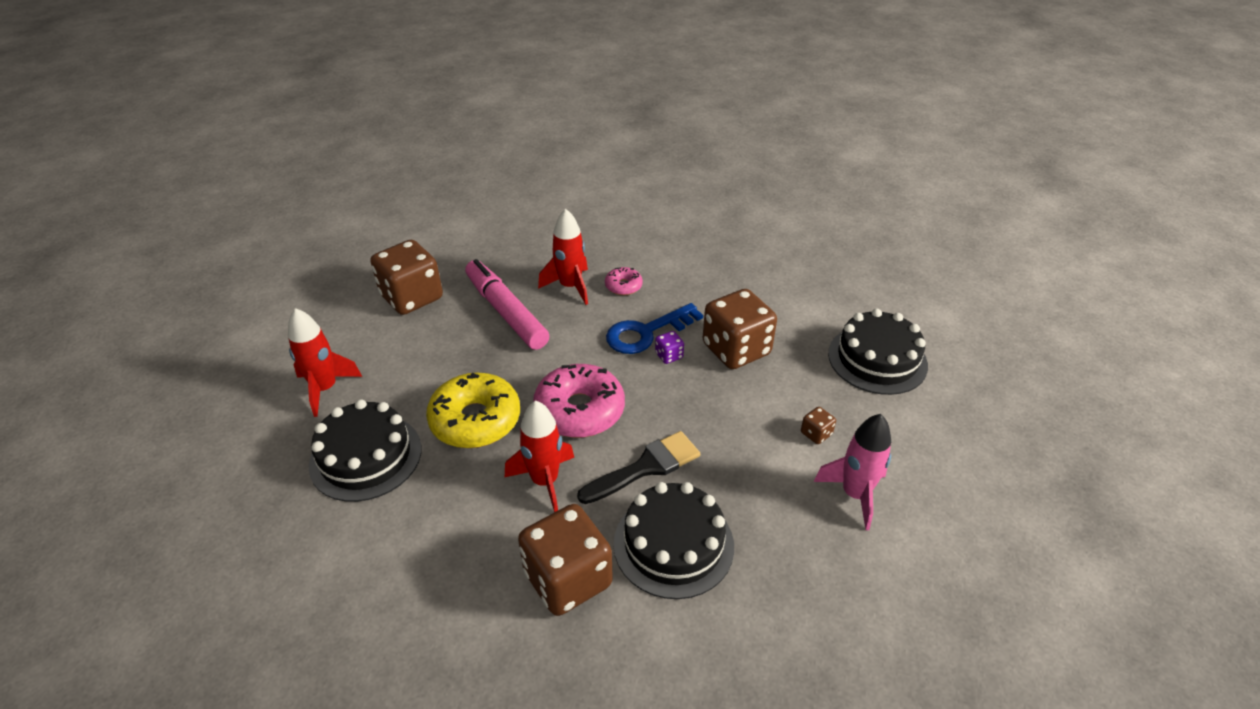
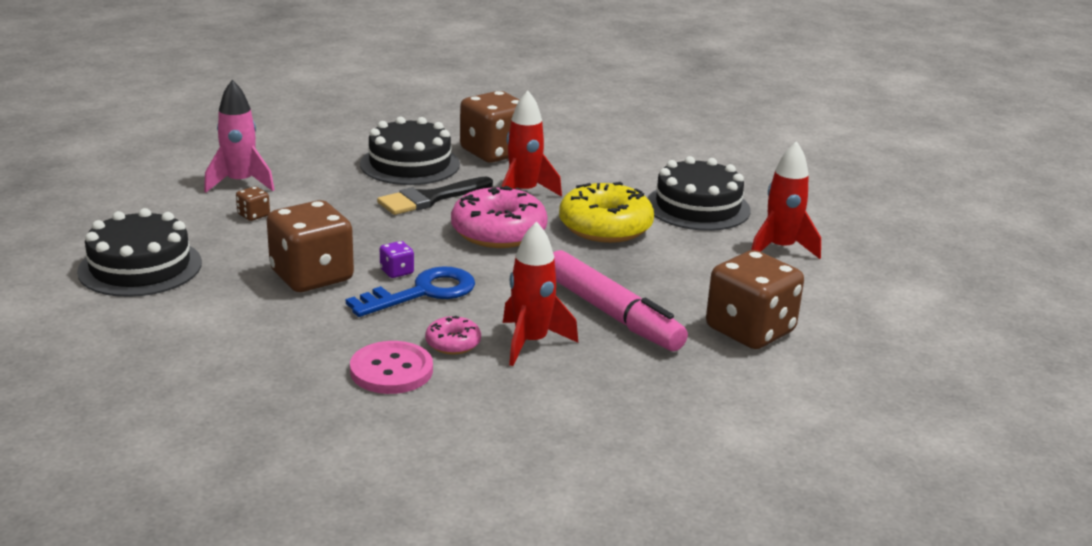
camera: 175 degrees right, 15 degrees down
(662, 265) = (391, 370): none -> pink button

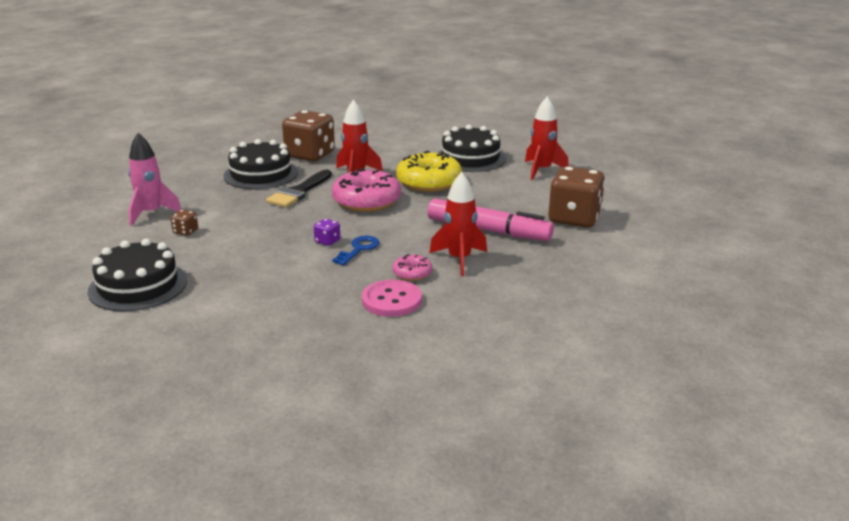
camera: 25 degrees left, 0 degrees up
(312, 276) = (272, 259): brown dice -> none
(422, 293) = (359, 249): blue key -> blue key, size x0.64

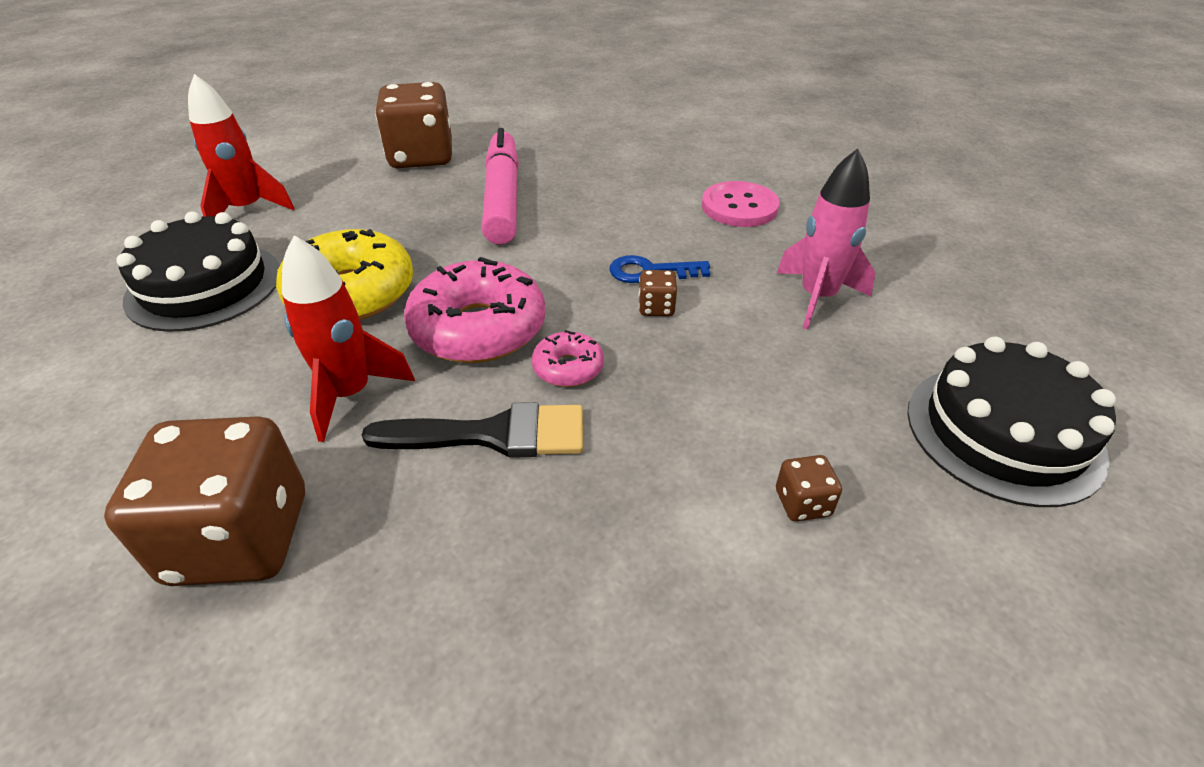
camera: 120 degrees left, 15 degrees up
(151, 213) = (801, 642): pink rocket -> pink rocket (817, 298)
(261, 174) = (425, 566): black cake -> none
(327, 241) = (656, 308): purple dice -> brown dice
(412, 273) = (667, 213): pink donut -> pink donut (568, 368)
(459, 259) = (601, 195): red rocket -> none

